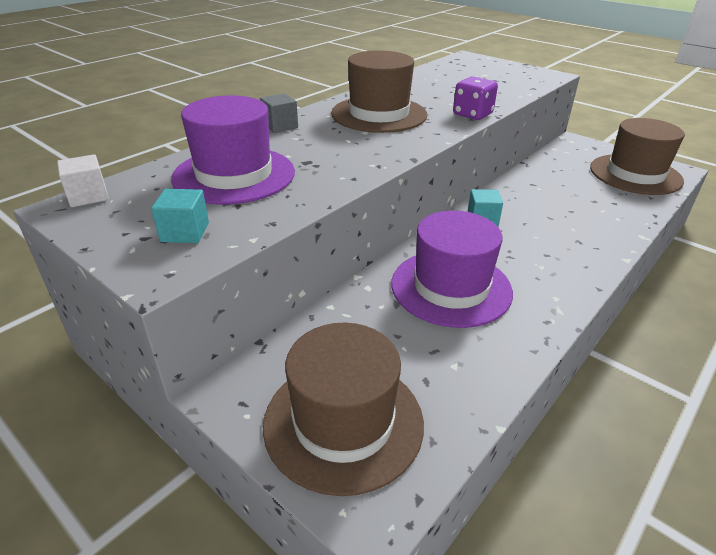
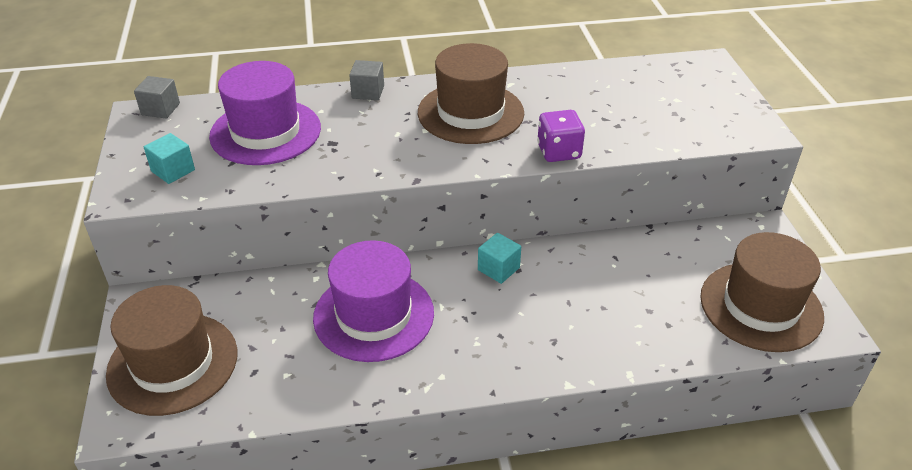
camera: 40 degrees right, 5 degrees up
(88, 196) = (160, 109): white cube -> grey cube

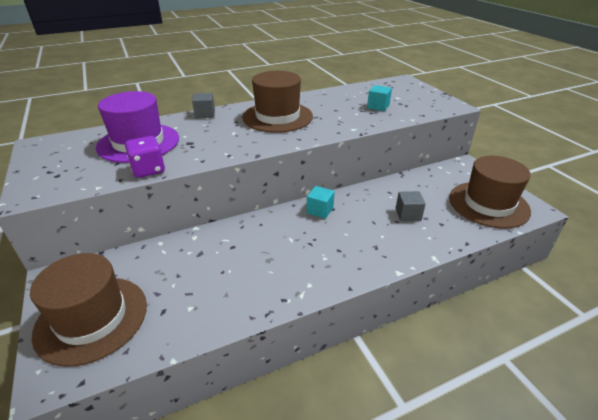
camera: 15 degrees left, 5 degrees down
(160, 109) = (54, 139): grey cube -> grey cube (408, 214)
(173, 170) = (70, 174): turquoise cube -> turquoise cube (378, 106)
(373, 315) = (245, 253): purple hat -> none
(559, 152) = (343, 129): purple dice -> purple dice (148, 170)

